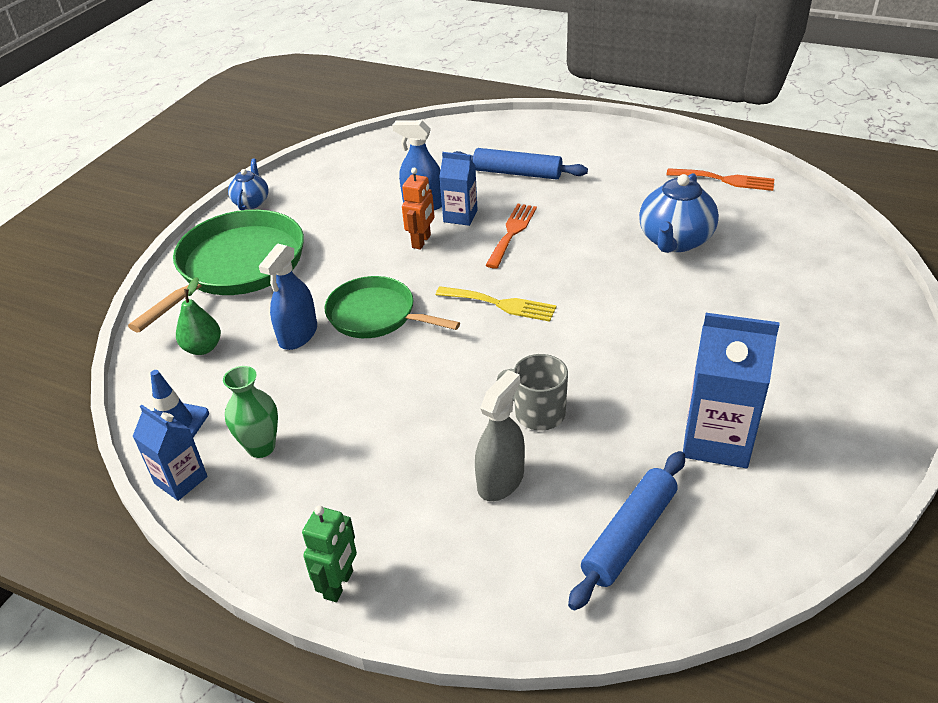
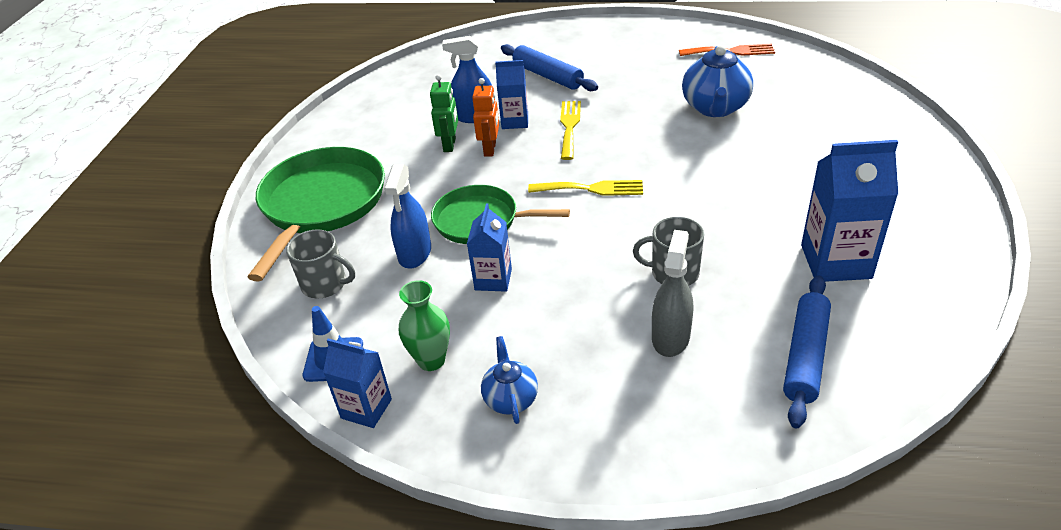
camera: 15 degrees left, 0 degrees up
(203, 348) = (325, 284): green pear -> grey mug
(251, 202) = (305, 144): blue teapot -> blue teapot (510, 398)
(339, 585) = (571, 463): green robot -> green robot (450, 145)
(358, 379) = (493, 279): none -> blue carton
(512, 232) = (569, 126): orange fork -> yellow fork
(517, 173) = (547, 76): blue rolling pin -> blue rolling pin turned 45 degrees clockwise

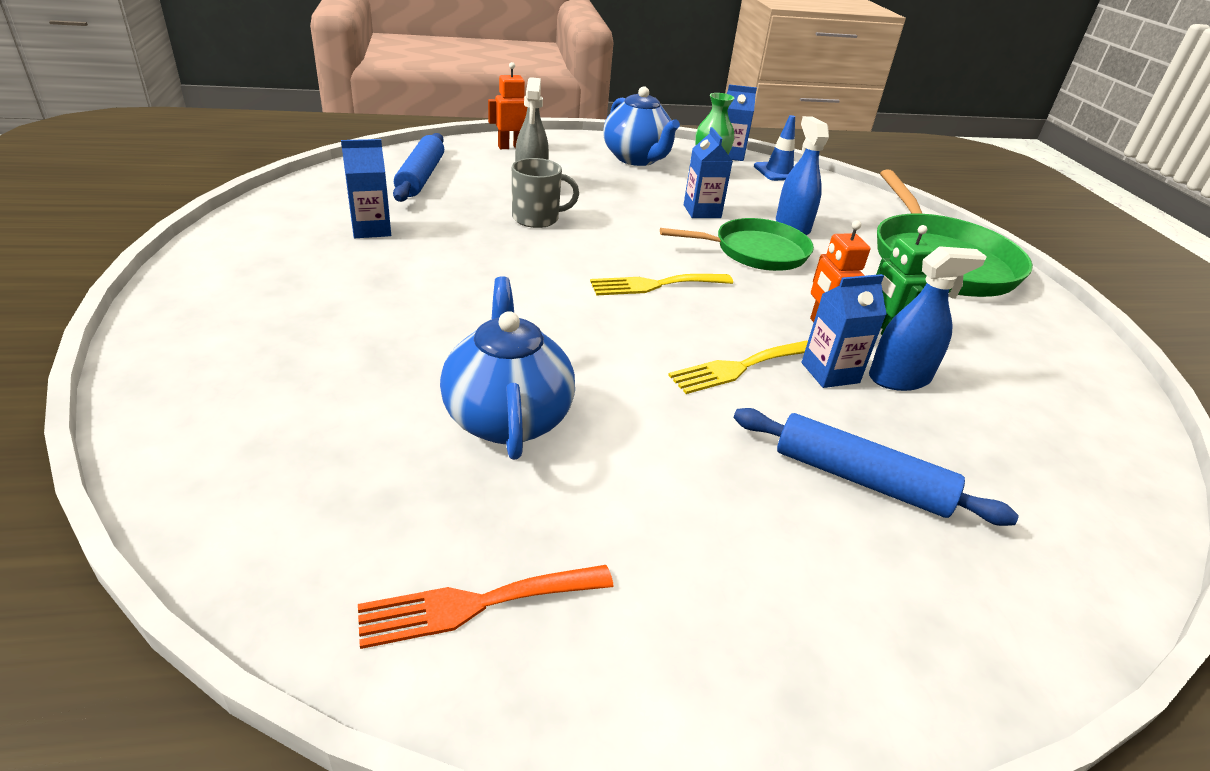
camera: 155 degrees right, 5 degrees down
(325, 284) = (842, 206): grey mug -> none
(510, 398) = (637, 159): blue teapot -> blue teapot, size x1.76
(569, 126) = (739, 367): yellow fork -> yellow fork turned 75 degrees clockwise
(687, 439) = (511, 147): none -> orange robot
(835, 261) = (371, 229): blue carton -> blue carton, size x0.60

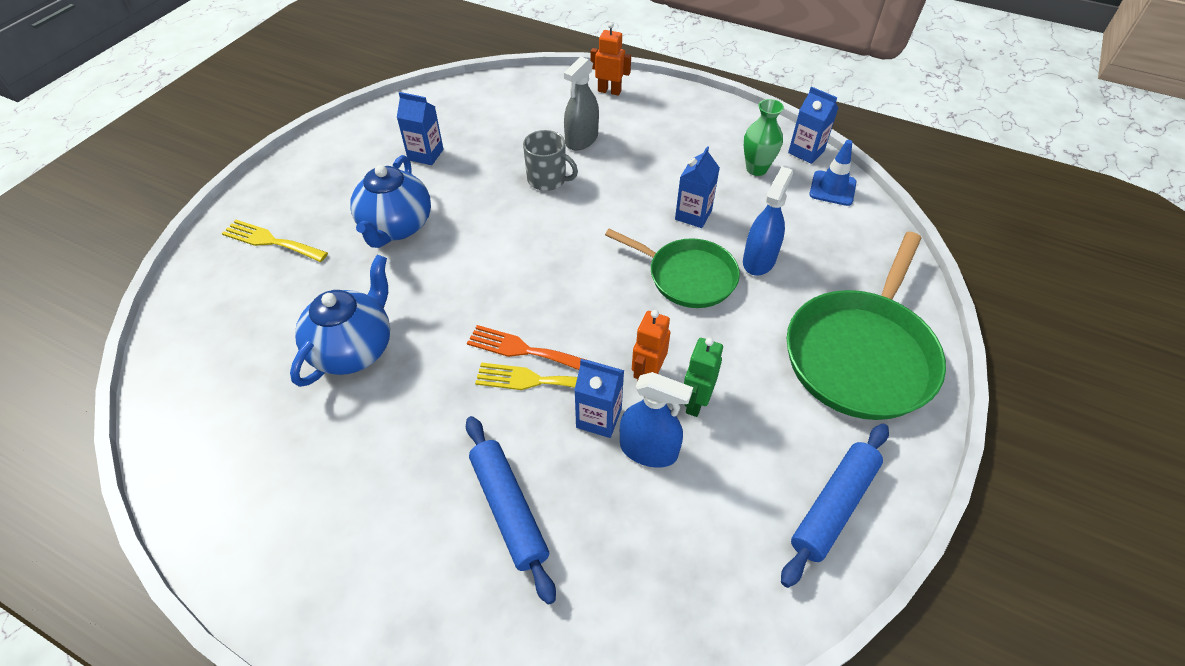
camera: 40 degrees right, 15 degrees up
(421, 177) = (507, 109): blue rolling pin -> blue rolling pin (833, 507)
(476, 604) = (226, 458): orange fork -> orange fork (525, 350)
(637, 159) = (706, 133): blue teapot -> blue teapot (396, 227)
(655, 285) = (563, 279): yellow fork -> yellow fork (271, 241)

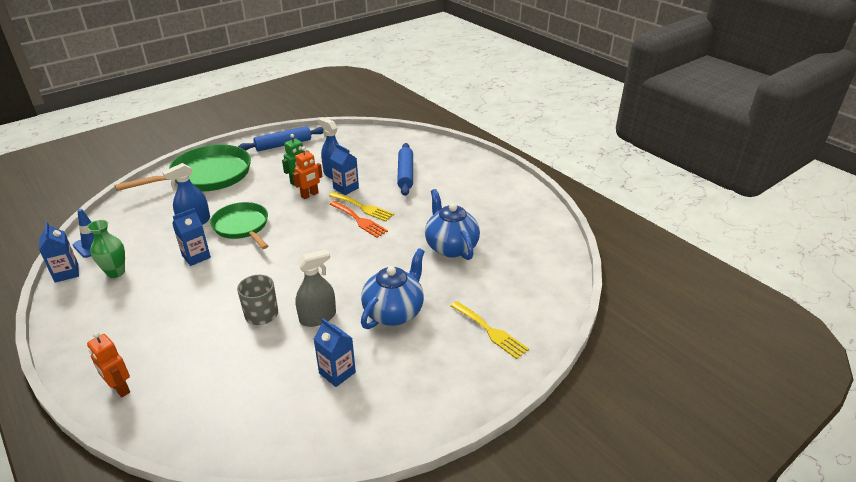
camera: 155 degrees left, 15 degrees down
(354, 349) = (451, 247): blue teapot -> blue teapot turned 105 degrees clockwise
(581, 140) = (201, 341): grey spray bottle -> grey spray bottle (317, 317)

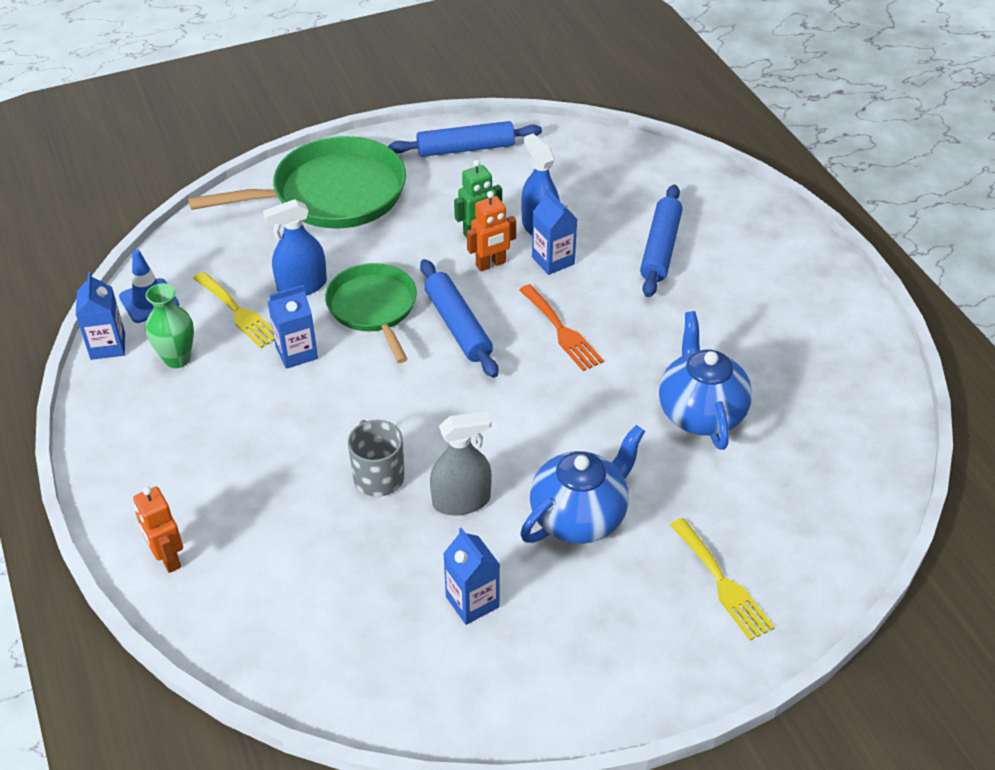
camera: 15 degrees right, 10 degrees up
(296, 227) = (458, 326): none -> blue rolling pin
(363, 207) = (573, 306): yellow fork -> yellow fork (238, 312)

